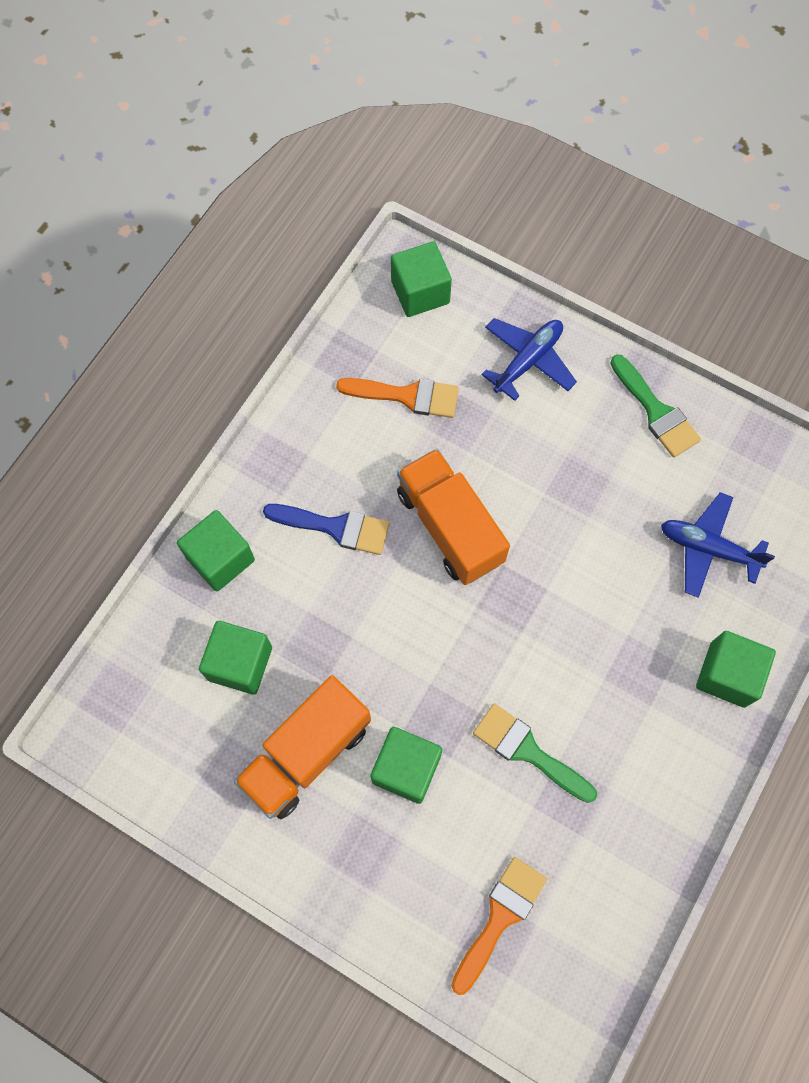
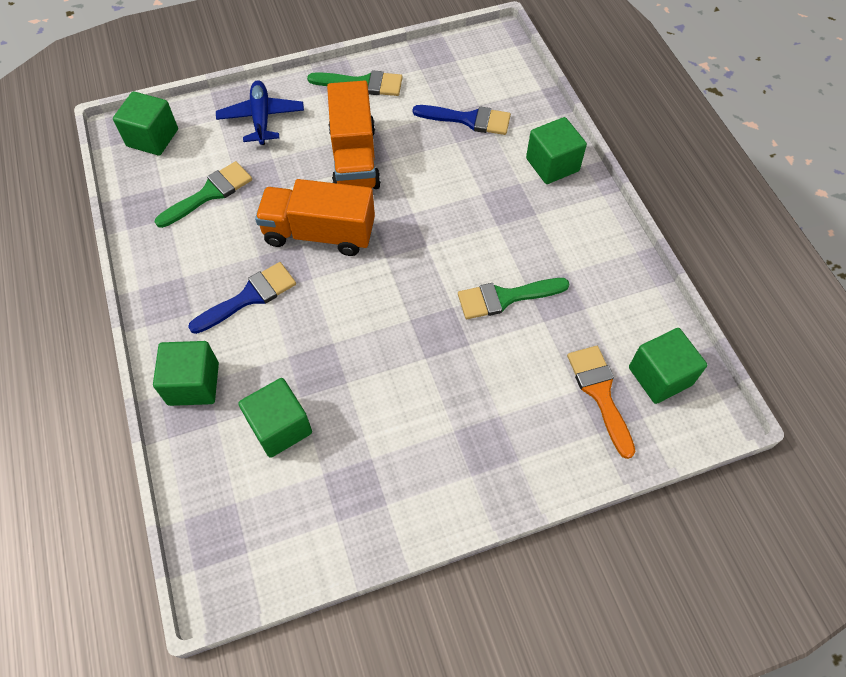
camera: 50 degrees left, 10 degrees down
(306, 753) = (385, 431): orange truck -> orange truck (354, 158)
(406, 768) = (453, 376): green cube -> green cube (660, 376)
(407, 396) = (210, 193): orange brush -> green brush
(708, 548) = (469, 120): blue plane -> blue brush

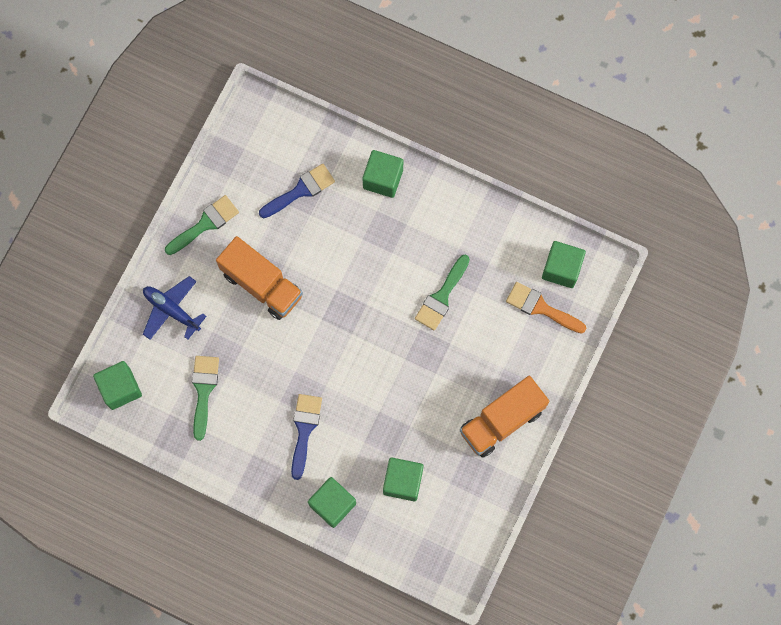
camera: 45 degrees left, 15 degrees up
(319, 233) = (298, 354): orange truck -> orange truck (502, 421)

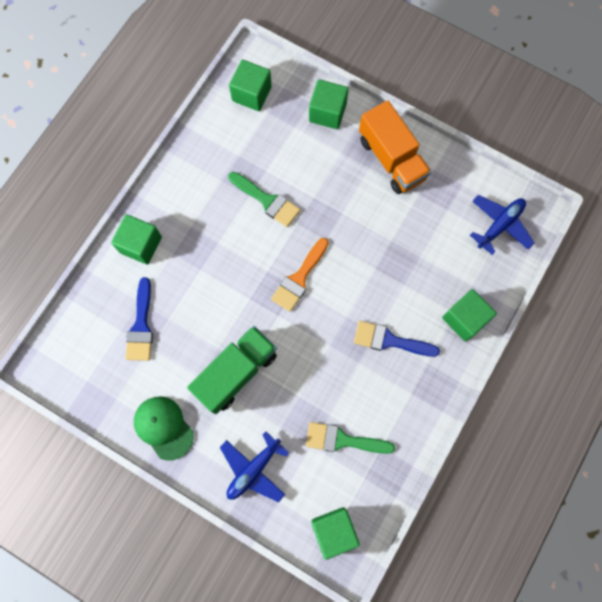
camera: 85 degrees left, 0 degrees up
(205, 224) = (163, 427): green brush -> green cap
(262, 284) = (236, 372): orange truck -> green truck
(301, 190) = (141, 326): blue brush -> blue brush turned 150 degrees counterclockwise
(403, 481) = (445, 252): green cube -> green cube (327, 112)
(437, 538) = (500, 225): none -> blue plane
(541, 307) = (287, 115): orange brush -> orange brush (299, 278)

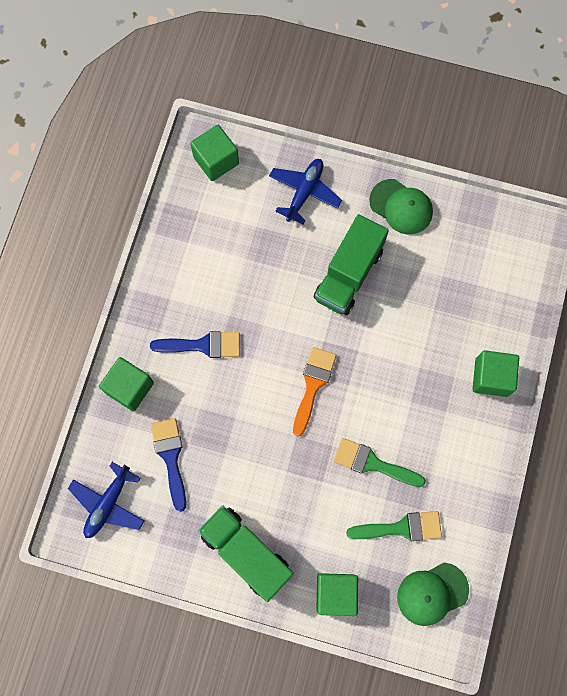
camera: 165 degrees right, 0 degrees up
(141, 326) = (458, 294): blue brush -> blue brush (170, 457)
(251, 94) = (432, 593): green cube -> green cap
(343, 440) = (227, 239): green brush -> green brush (401, 528)
(391, 159) = (246, 553): orange truck -> green truck

